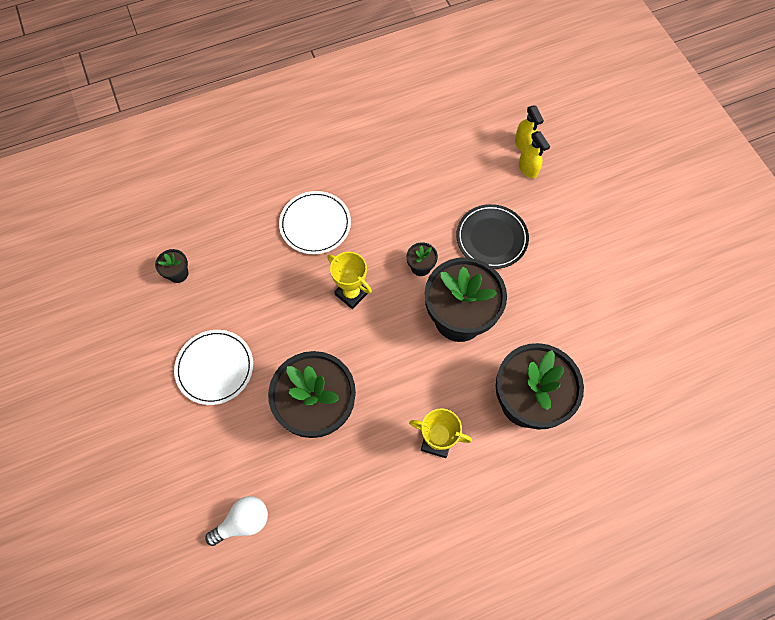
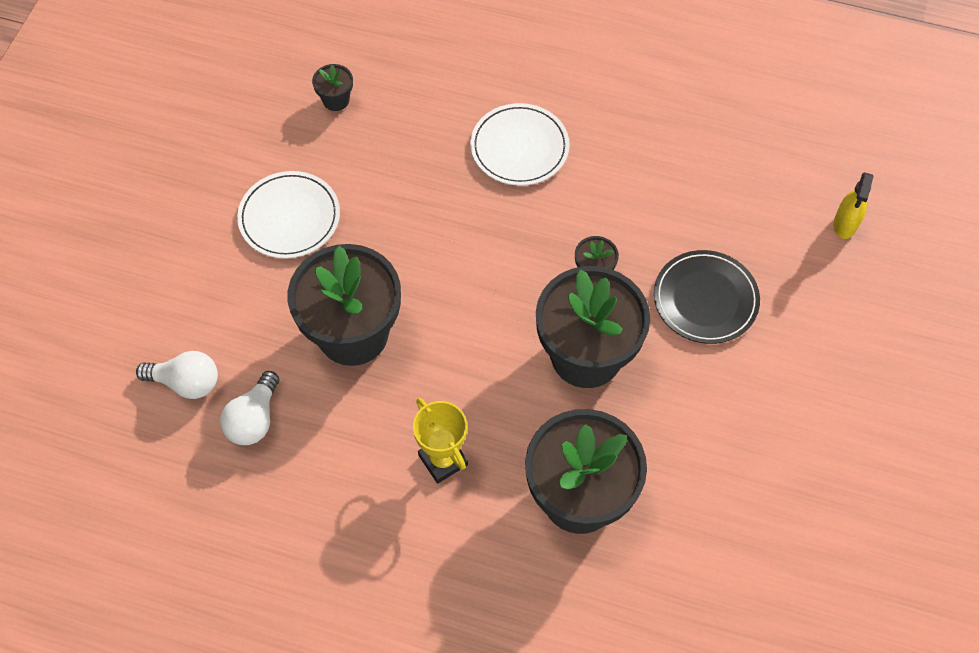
camera: 40 degrees right, 5 degrees down
(306, 509) = (254, 419): none -> white light bulb
(351, 293) = (492, 245): yellow trophy -> none
(528, 169) = (823, 255): yellow spray bottle -> none

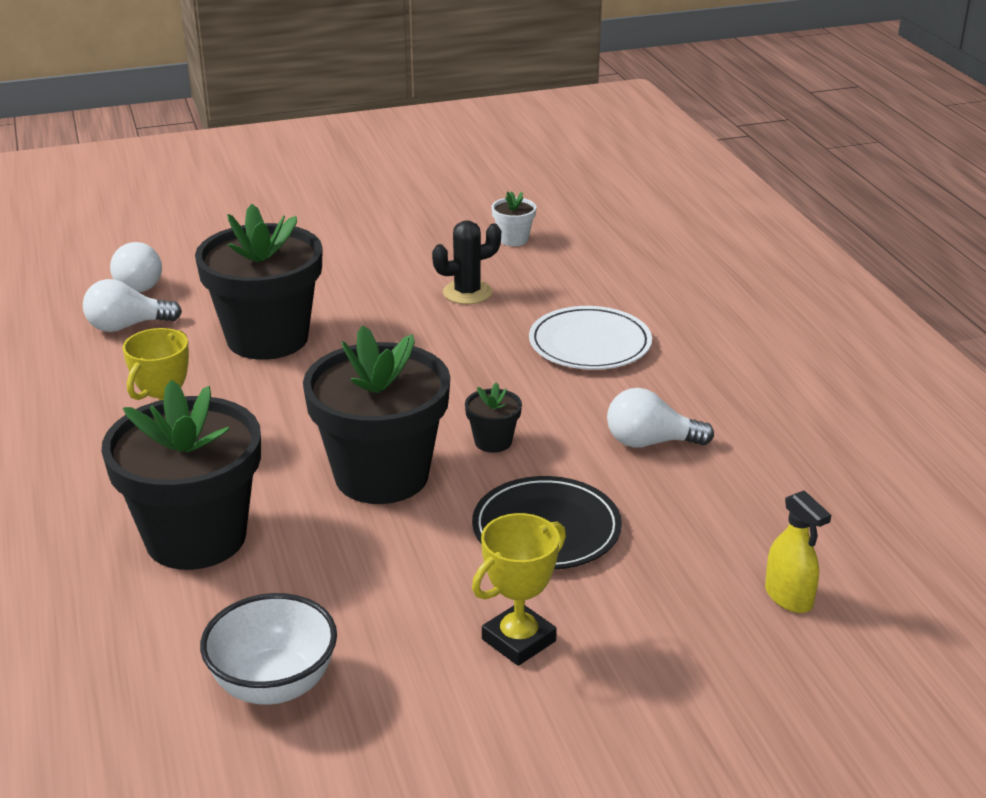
camera: 55 degrees right, 30 degrees down
(289, 217) = (359, 265): white plate -> none
(336, 100) = (513, 239): black flower pot -> white flower pot
(391, 175) = (467, 293): none -> black cactus
(657, 190) = (650, 442): none -> white light bulb
(756, 521) = (274, 685): none -> white bowl
(797, 375) = (519, 640): none -> yellow trophy
(845, 224) = (789, 597): yellow spray bottle -> yellow spray bottle turned 105 degrees counterclockwise

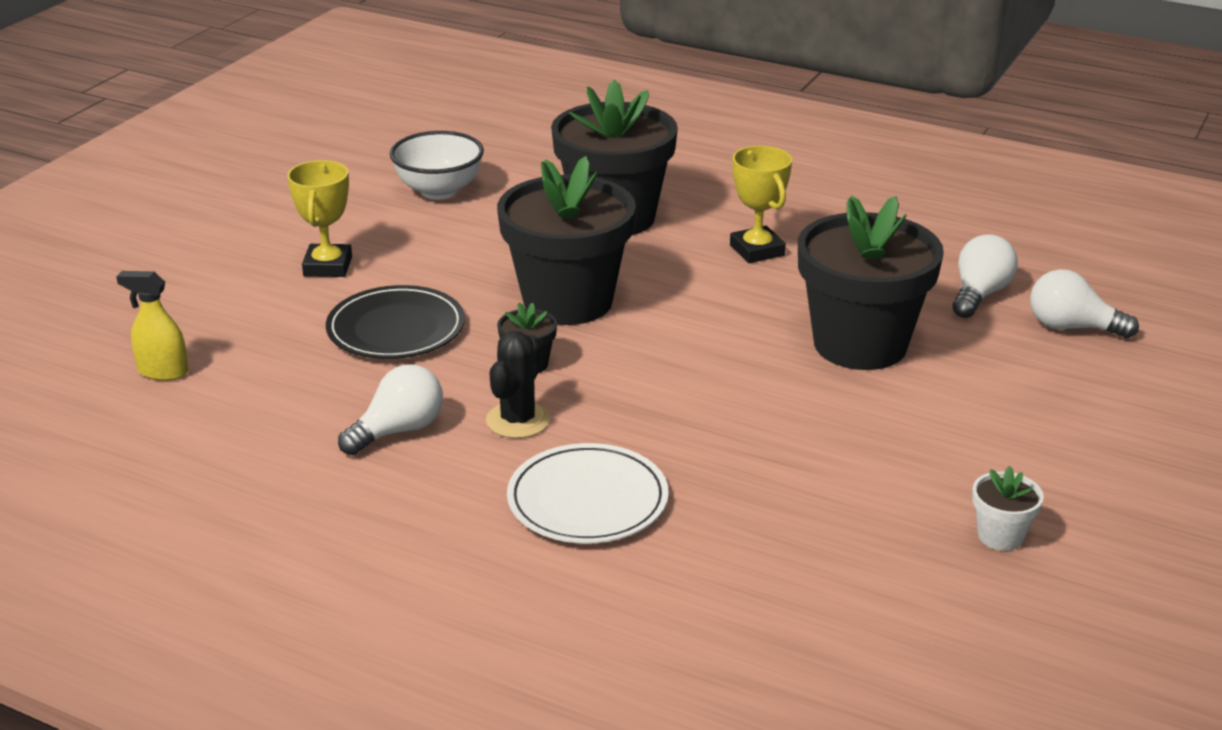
camera: 135 degrees right, 0 degrees up
(467, 293) = (799, 489): black cactus -> black cactus (518, 420)
(513, 239) = (893, 598): white flower pot -> white flower pot (1000, 536)

